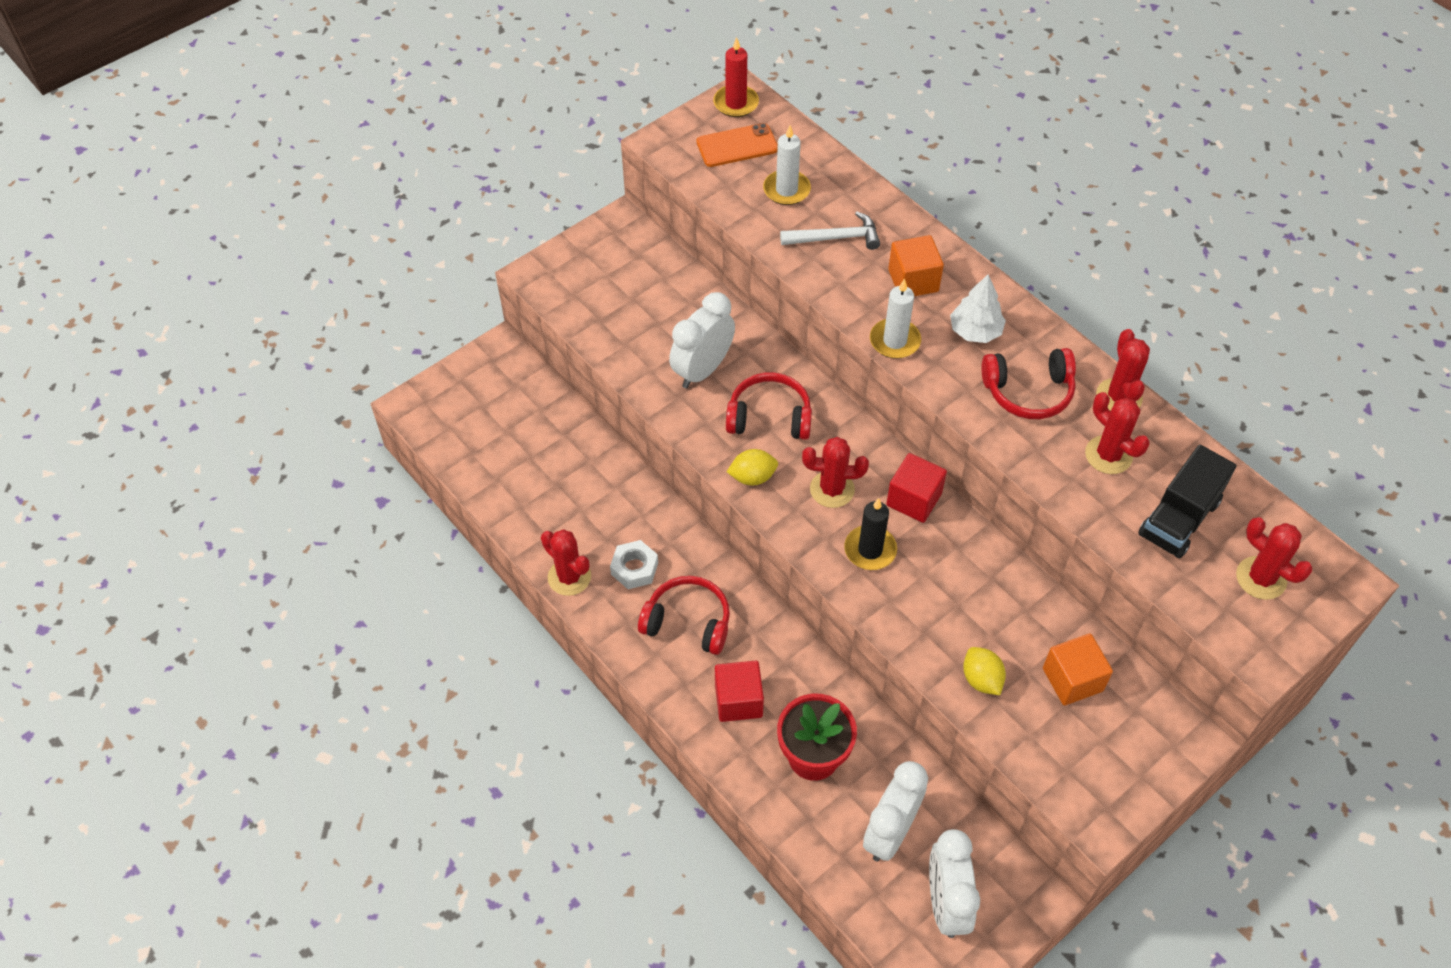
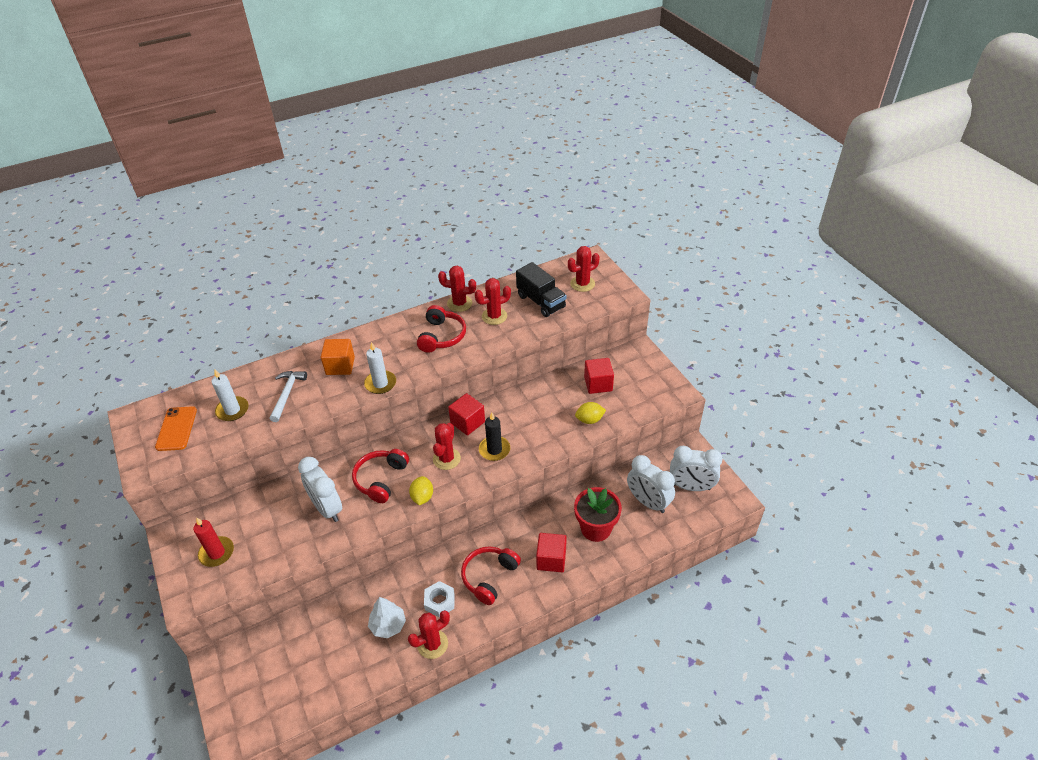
camera: 75 degrees left, 10 degrees down
(736, 103) = (137, 422): red candle -> red candle (216, 553)
(975, 331) = (390, 348): white tree -> white tree (388, 625)
(1072, 679) = (598, 384): orange cube -> red cube

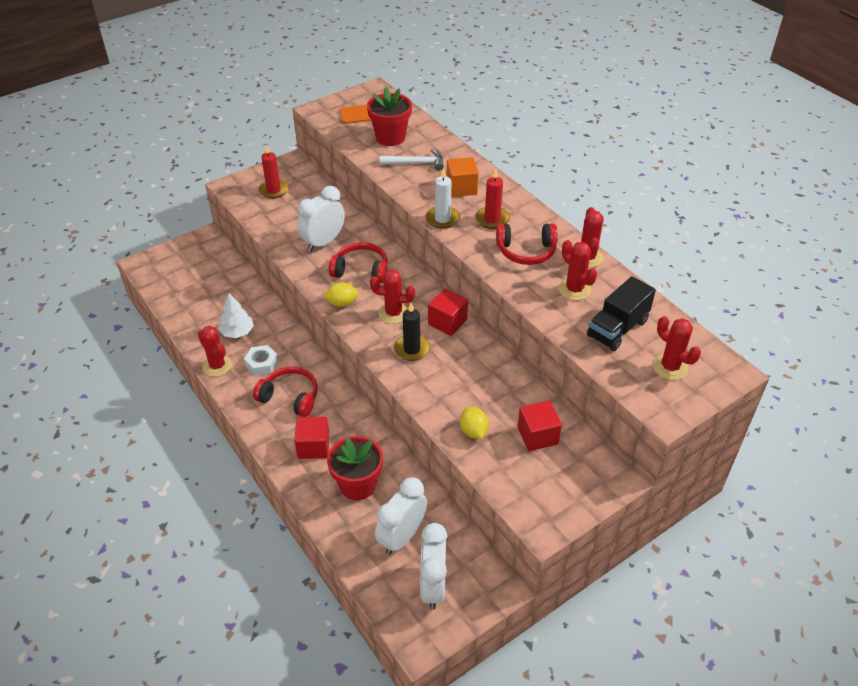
camera: 80 degrees right, 0 degrees up
(232, 410) = (390, 137): white candle -> red flower pot
(393, 351) = (492, 219): none -> red candle

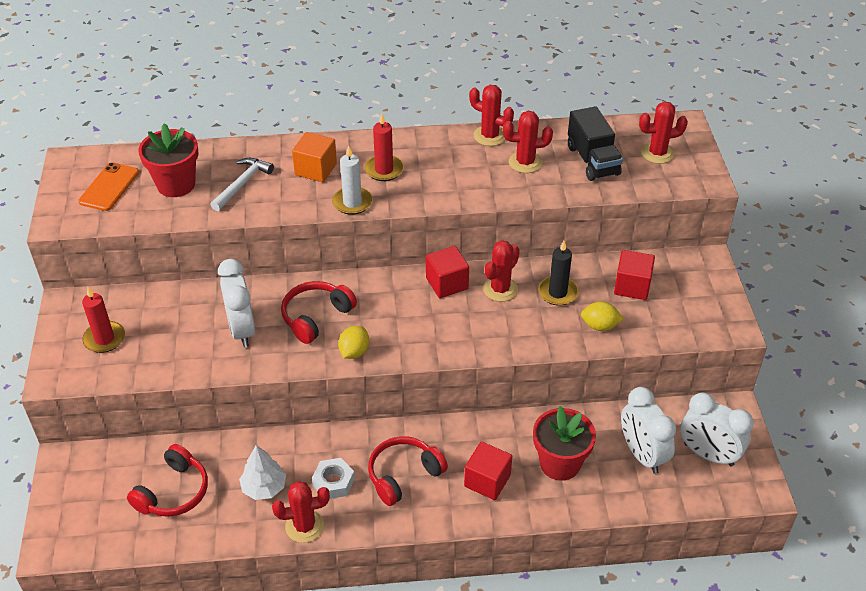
camera: 60 degrees left, 0 degrees up
(393, 313) = (402, 317): red cactus -> red cactus (500, 289)
(412, 349) = (464, 325): black candle -> black candle (557, 292)
(526, 251) = (450, 168): red headphones -> red headphones (174, 492)

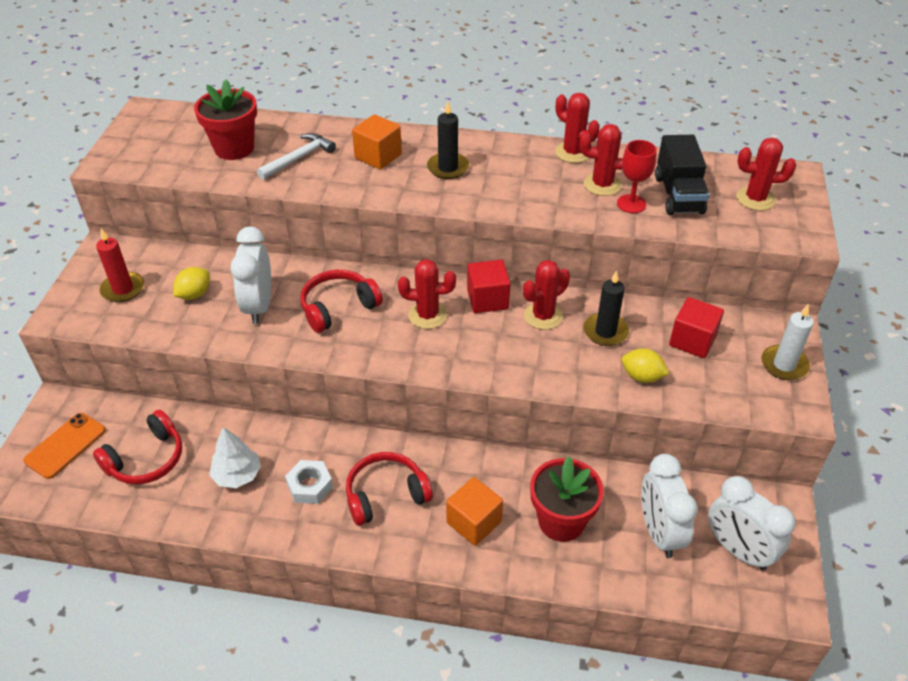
camera: 15 degrees right, 0 degrees up
(109, 187) = (170, 140): orange phone -> orange phone (65, 445)
(304, 526) = (262, 526): red cactus -> red cactus (427, 315)
(352, 202) = (402, 194): white candle -> white candle (784, 365)
(354, 352) = (363, 351): yellow lemon -> yellow lemon (194, 294)
(384, 170) = (448, 168): red candle -> black candle
(487, 481) = (474, 522): red cube -> orange cube
(555, 176) = (631, 204): none -> red goblet

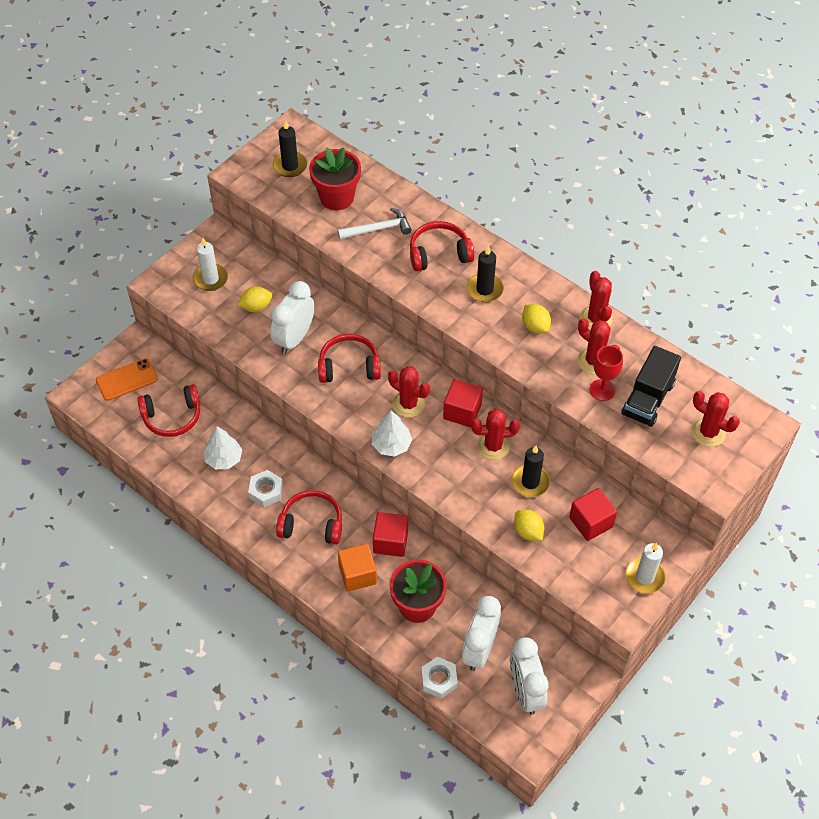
camera: 30 degrees right, 10 degrees up
(123, 289) = (210, 279): red candle -> white candle
(163, 140) = (290, 166): none -> black candle
(378, 156) = (439, 253): orange cube -> red headphones
(438, 359) = (391, 445): none -> white tree
(484, 471) = (390, 542): none -> red cube
(522, 178) = (535, 326): none -> yellow lemon
(643, 587) = (439, 680): none -> white nut

